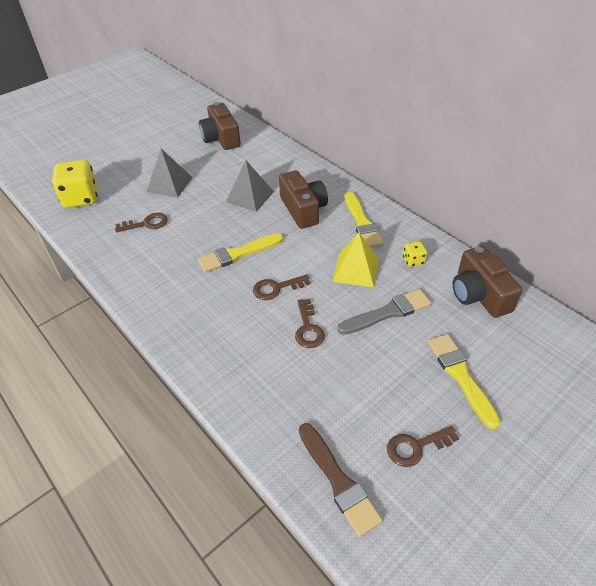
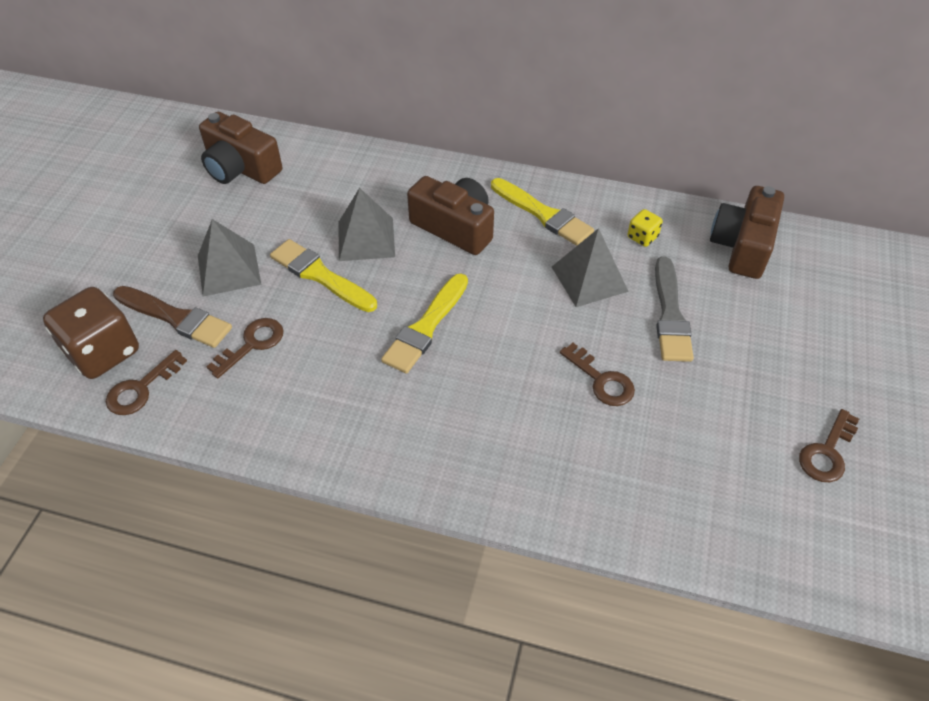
camera: 35 degrees left, 5 degrees up
(81, 198) = (103, 352): yellow dice -> brown dice
(276, 288) = (518, 348): brown key -> brown key (141, 388)
(338, 481) = (789, 536): brown brush -> brown brush (176, 318)
(356, 269) = (589, 278): yellow pyramid -> grey pyramid
(388, 312) = (670, 315): grey brush -> grey brush turned 150 degrees clockwise
(460, 376) = (802, 349): yellow brush -> yellow brush (320, 275)
(479, 294) = (742, 246): brown camera -> brown camera turned 75 degrees clockwise

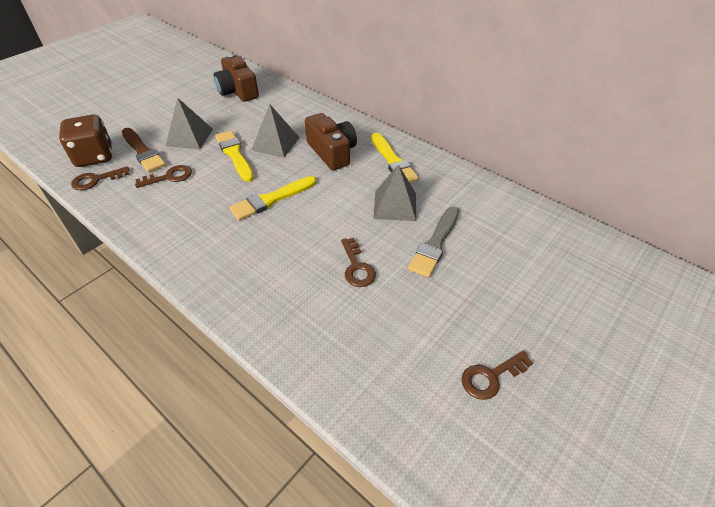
camera: 25 degrees right, 5 degrees down
(642, 237) = (450, 192): yellow dice -> none
(742, 246) = (520, 219): brown camera -> none

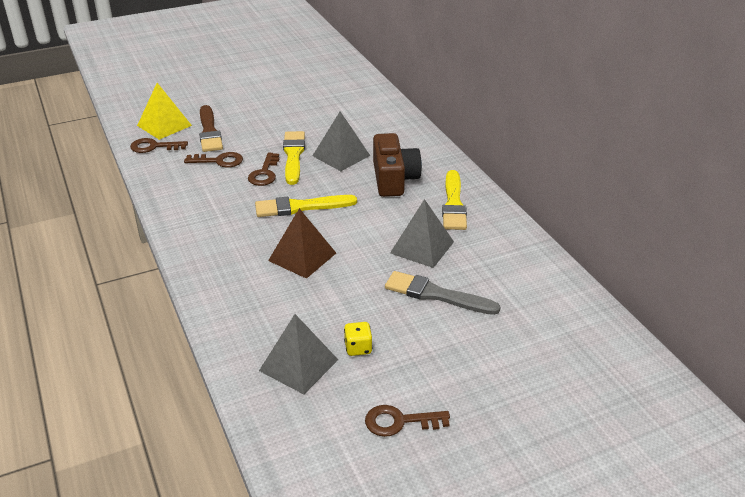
camera: 25 degrees right, 10 degrees down
(94, 157) = (164, 125): brown dice -> yellow pyramid
(189, 137) = (260, 128): grey pyramid -> grey pyramid (298, 365)
(238, 91) = (338, 93): brown camera -> none
(303, 246) = (302, 257): none -> brown pyramid
(356, 267) = (340, 290): brown key -> brown key (264, 173)
(408, 318) = (358, 348): none -> yellow dice
(435, 244) = (436, 294): grey brush -> grey brush turned 60 degrees clockwise

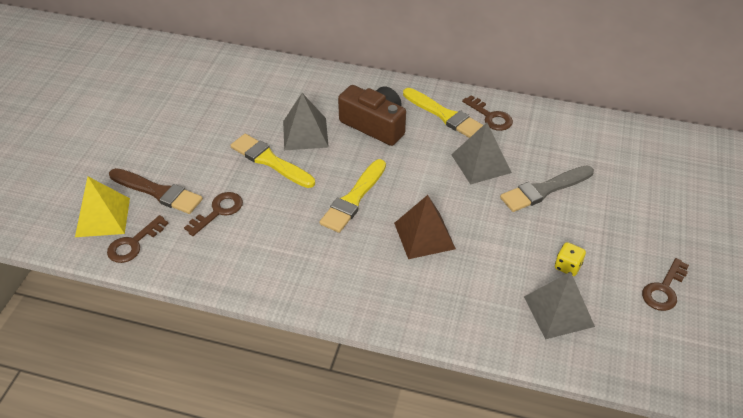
camera: 50 degrees left, 10 degrees up
(264, 173) = (275, 193): brown key -> brown key (490, 117)

